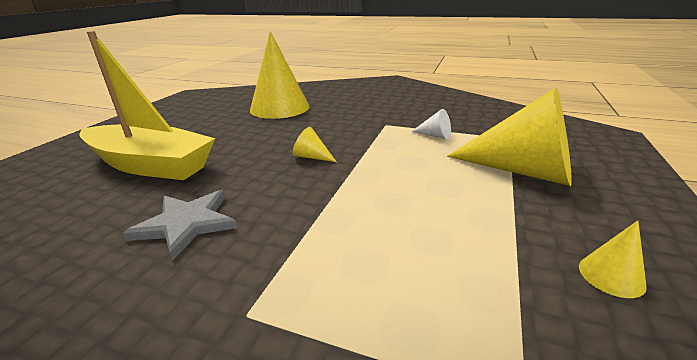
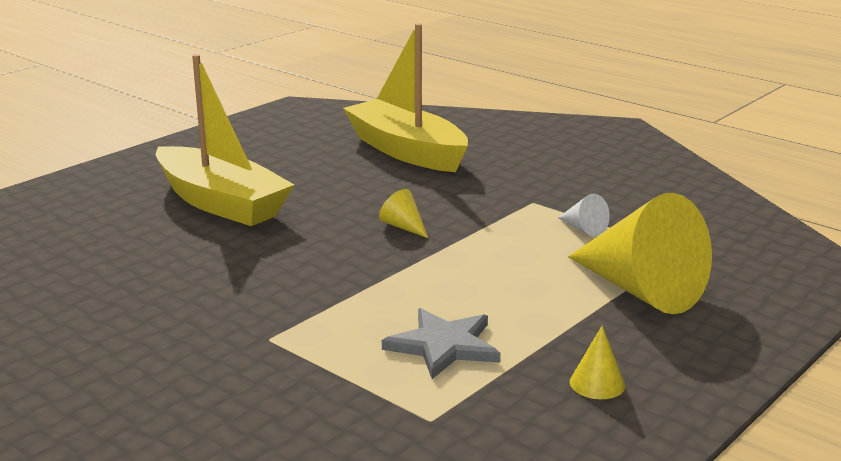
camera: 20 degrees right, 5 degrees down
(186, 223) = (242, 267): grey star -> grey star (443, 346)
(280, 108) = (406, 151): yellow cone -> yellow boat

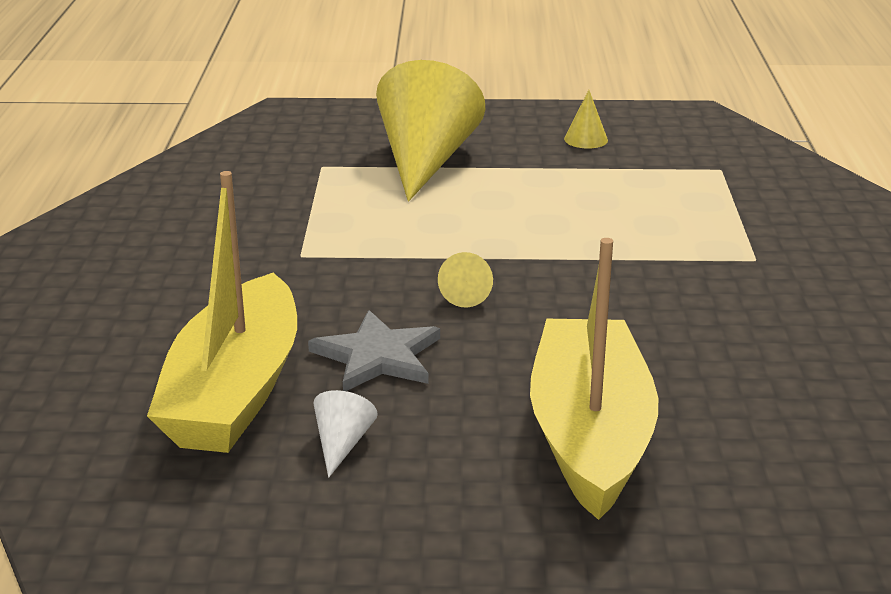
camera: 130 degrees left, 5 degrees up
(443, 346) = (635, 196): grey star -> grey star (377, 356)
(583, 229) = (335, 213): white cone -> white cone (342, 444)

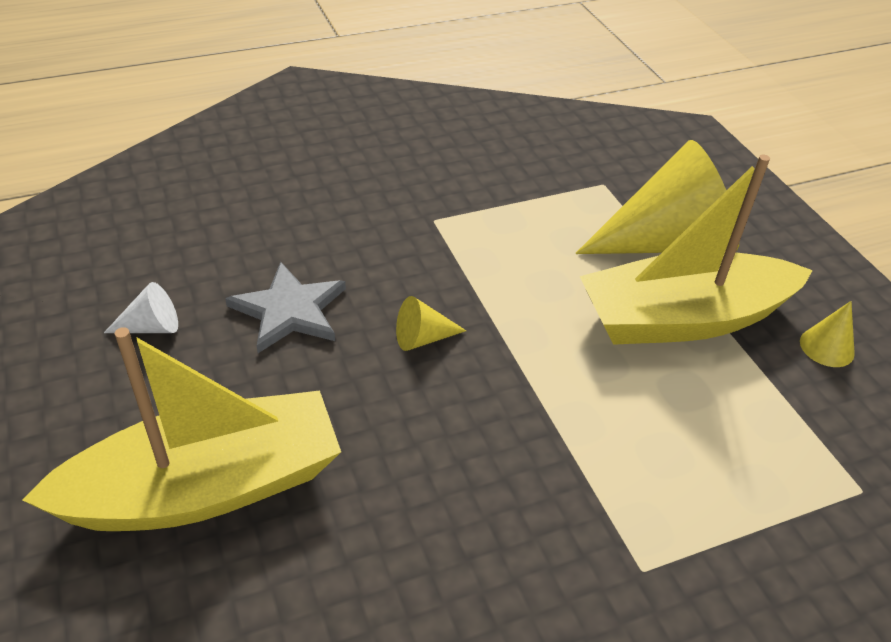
camera: 65 degrees right, 15 degrees up
(235, 391) = (208, 249): yellow boat -> yellow boat (683, 319)

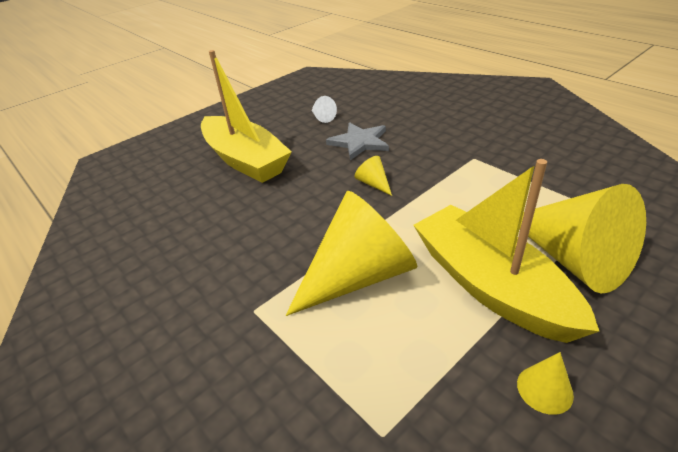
camera: 75 degrees right, 5 degrees down
(620, 428) = (358, 276): none -> yellow cone

